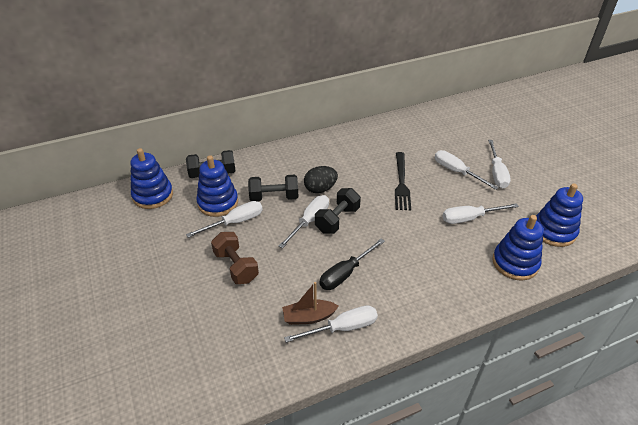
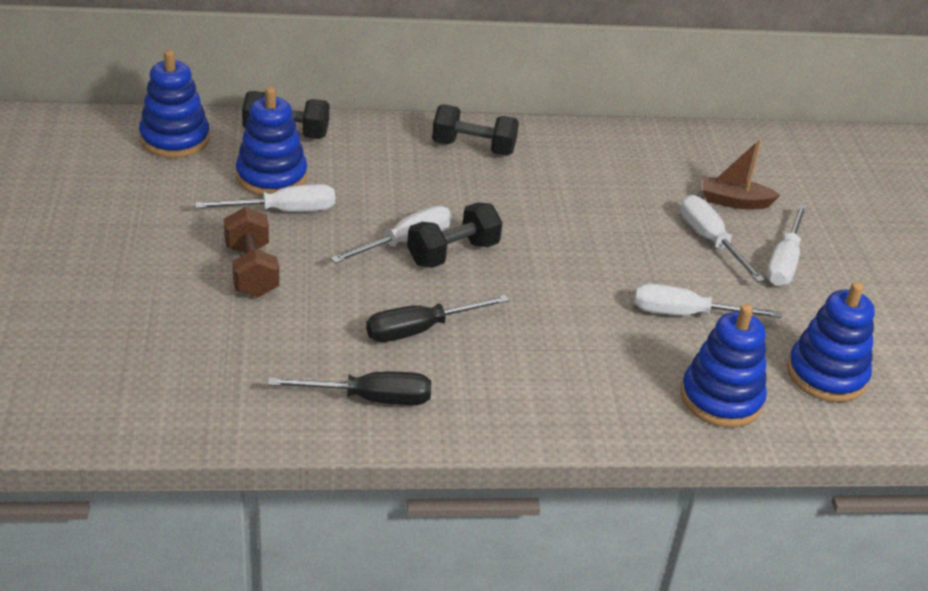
camera: 15 degrees right, 5 degrees down
(274, 197) = (367, 193): black dumbbell -> black dumbbell (473, 148)
(308, 317) = (326, 369): brown boat -> brown boat (734, 201)
(320, 189) = (451, 202): black egg -> none
(342, 328) = (370, 398): white screwdriver -> black screwdriver
(401, 183) = (598, 231): black fork -> none

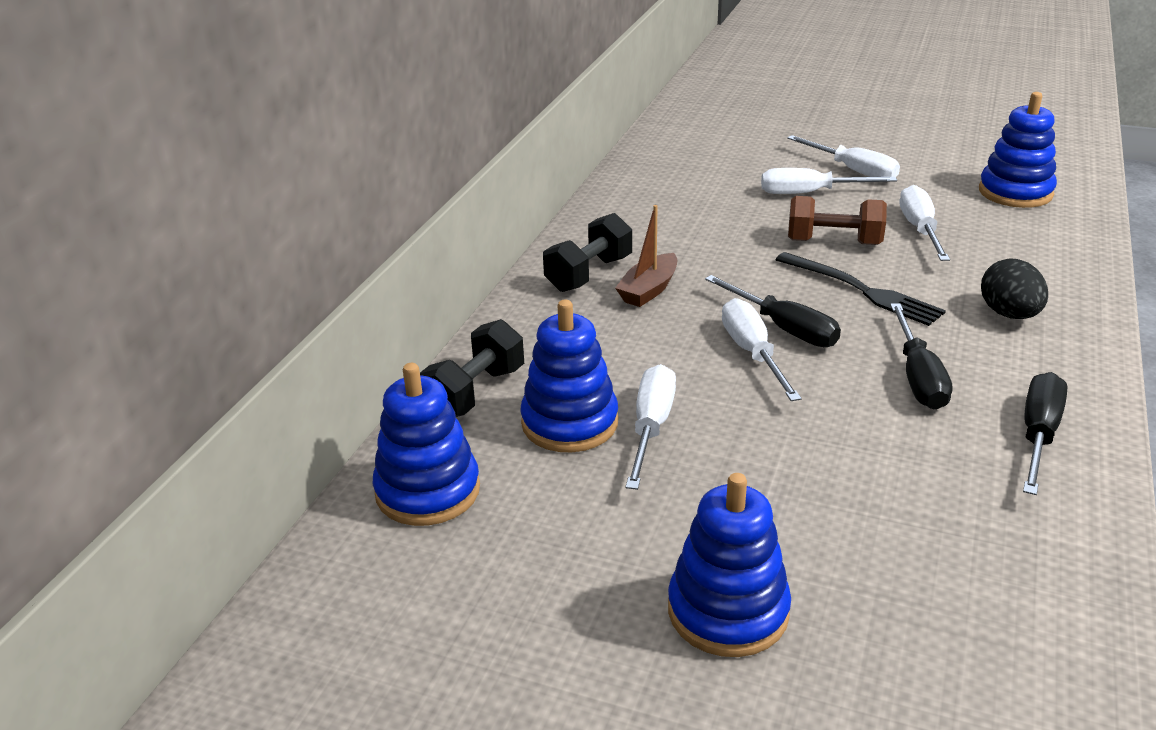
camera: 60 degrees left, 5 degrees down
(251, 271) = (771, 477): brown dumbbell -> brown dumbbell (833, 242)
(453, 253) = (783, 328): black dumbbell -> black screwdriver
(542, 289) = (862, 290): none -> black fork
(557, 377) = (1009, 314): none -> black egg
(686, 314) = (920, 230): white screwdriver -> white screwdriver turned 150 degrees clockwise
(721, 399) = (1045, 243): blue stacking toy -> blue stacking toy (728, 611)
(734, 201) = (753, 169): brown boat -> brown boat (648, 290)

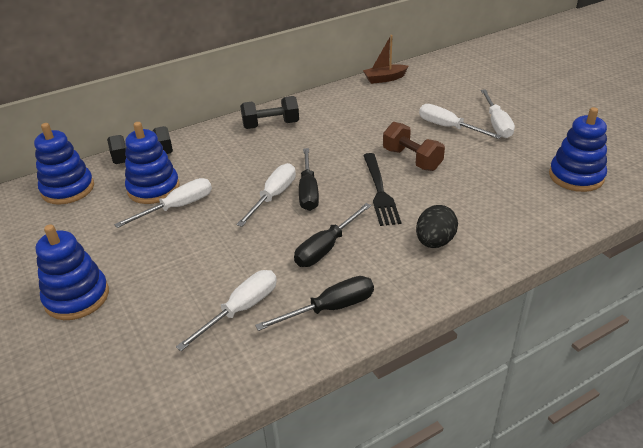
camera: 40 degrees right, 5 degrees up
(648, 290) = (282, 144): brown boat -> brown boat (384, 79)
(920, 230) = (472, 173): white screwdriver -> white screwdriver (241, 309)

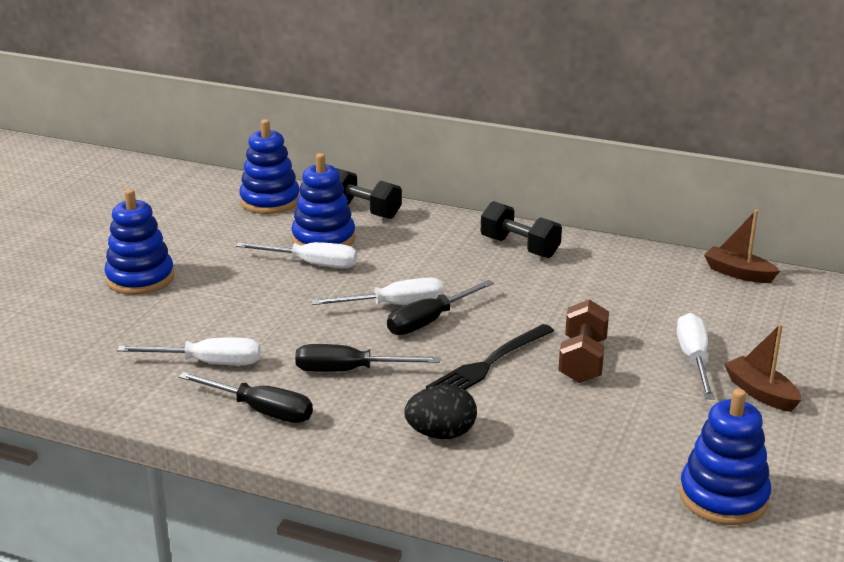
camera: 50 degrees right, 10 degrees down
(496, 124) = (760, 393): white screwdriver -> brown boat

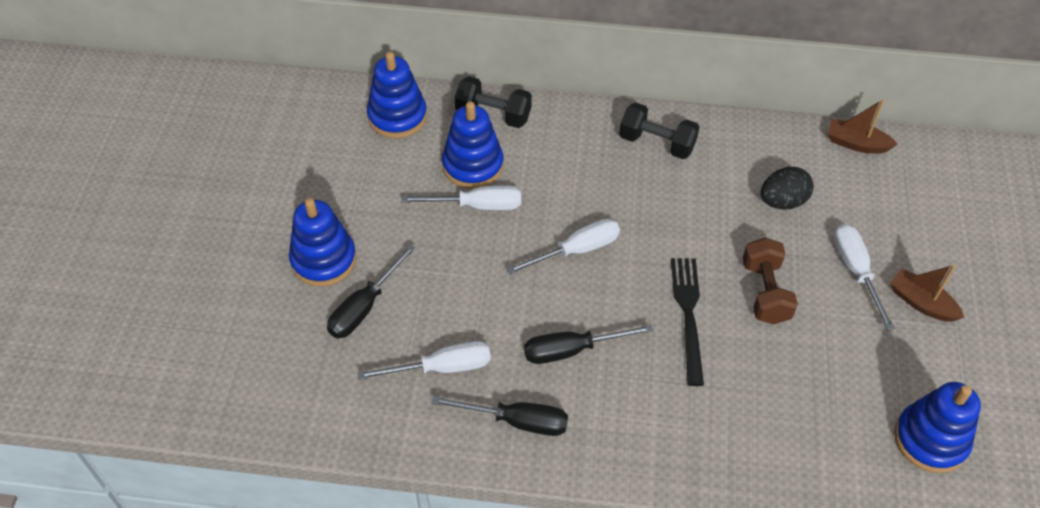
camera: 15 degrees left, 25 degrees up
(430, 321) = (616, 266): black screwdriver -> black screwdriver (365, 307)
(441, 434) = (682, 416): black egg -> black egg (782, 201)
(488, 364) = (688, 314): black fork -> black fork turned 150 degrees clockwise

